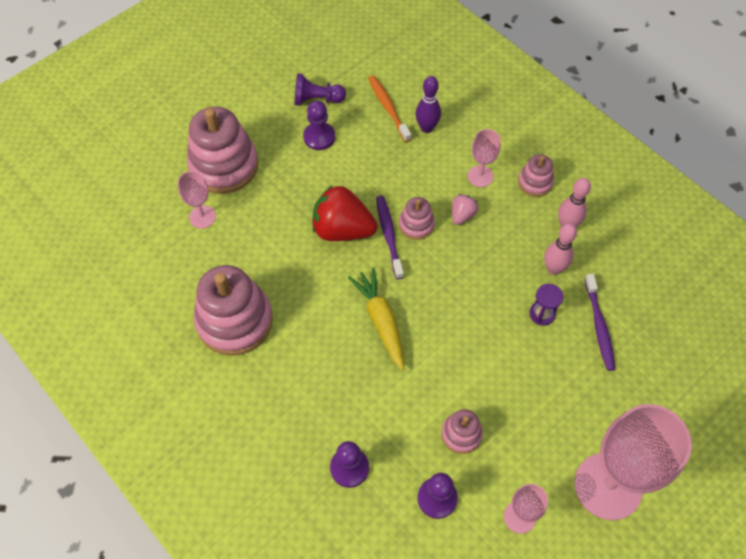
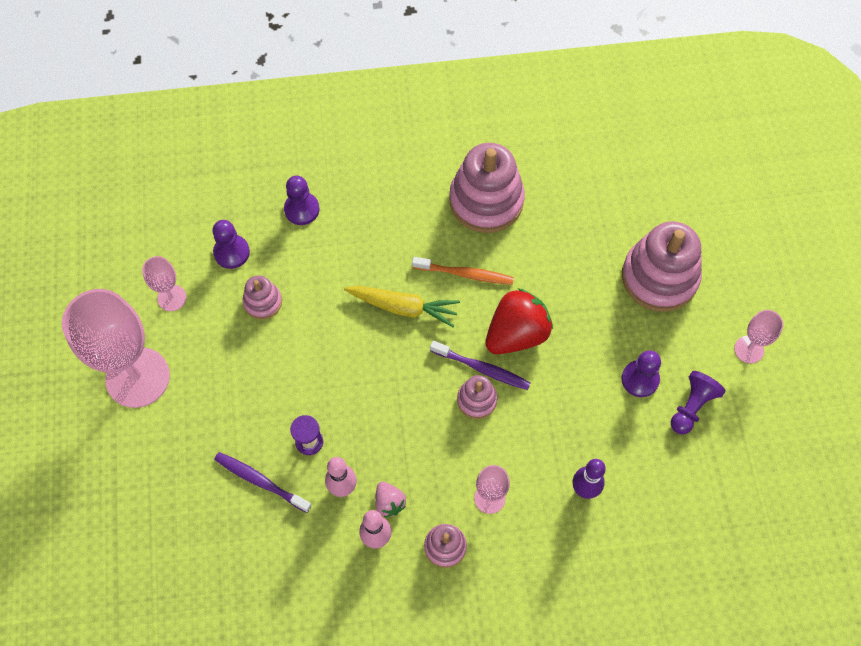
camera: 125 degrees right, 5 degrees up
(202, 217) = (611, 230): pink goblet -> pink goblet (749, 349)
(388, 108) = (635, 469): orange toothbrush -> orange toothbrush (465, 274)
(462, 215) = (458, 448): pink strawberry -> pink strawberry (389, 502)

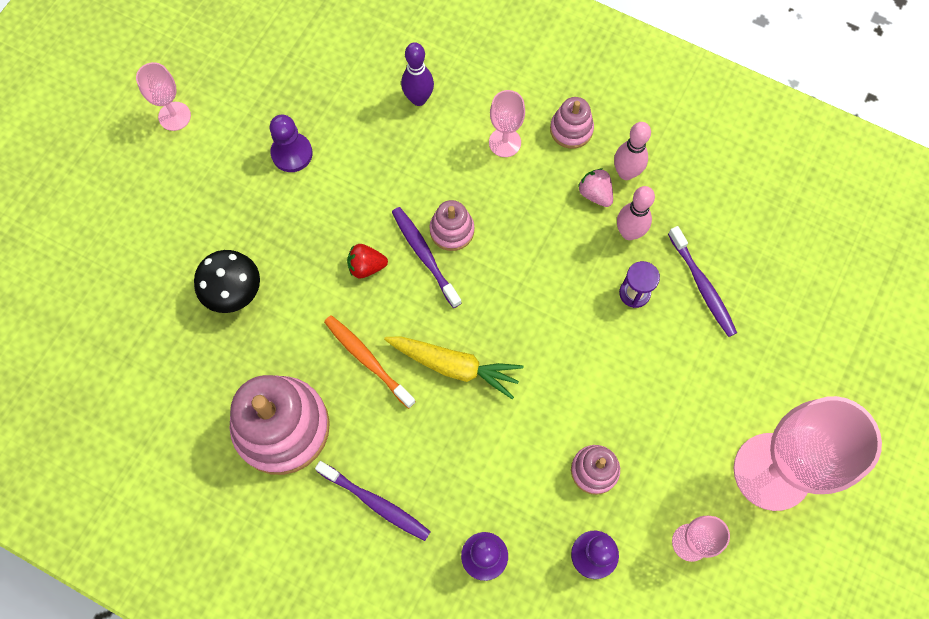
camera: 145 degrees left, 5 degrees up
(389, 502) = (595, 194): pink strawberry -> pink strawberry turned 45 degrees counterclockwise
(392, 196) = (376, 503): none -> purple toothbrush
(403, 307) = (454, 366): yellow carrot -> yellow carrot turned 150 degrees clockwise
(516, 334) = (366, 266): red strawberry -> red strawberry, size x0.49
(589, 258) = (234, 293): none -> black mushroom
(659, 277) = (187, 230): pink stacking toy -> none
(692, 407) = (269, 103): purple pawn -> none

